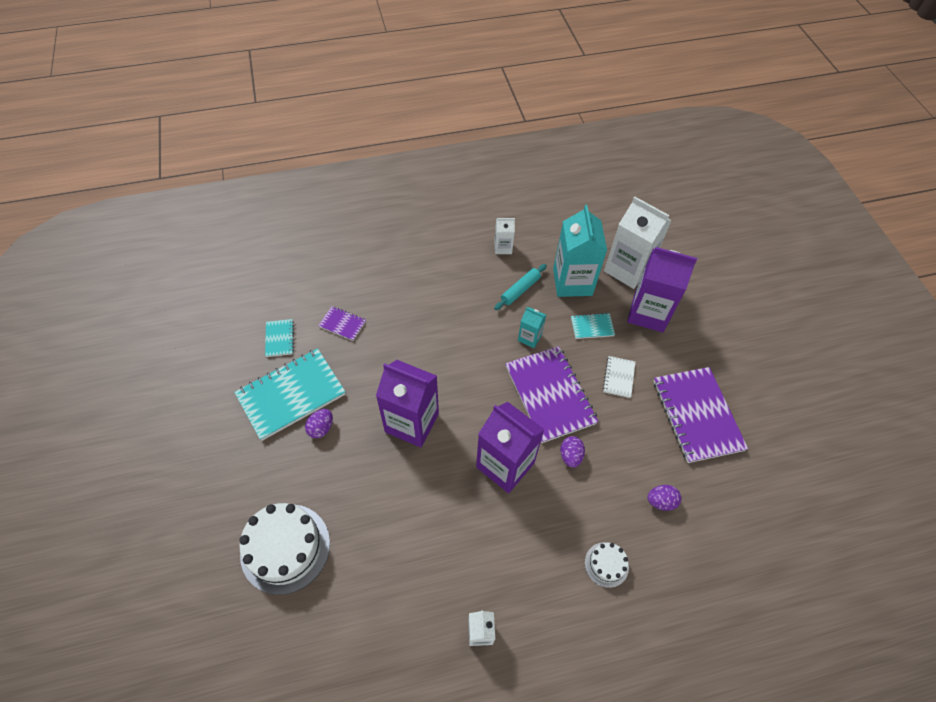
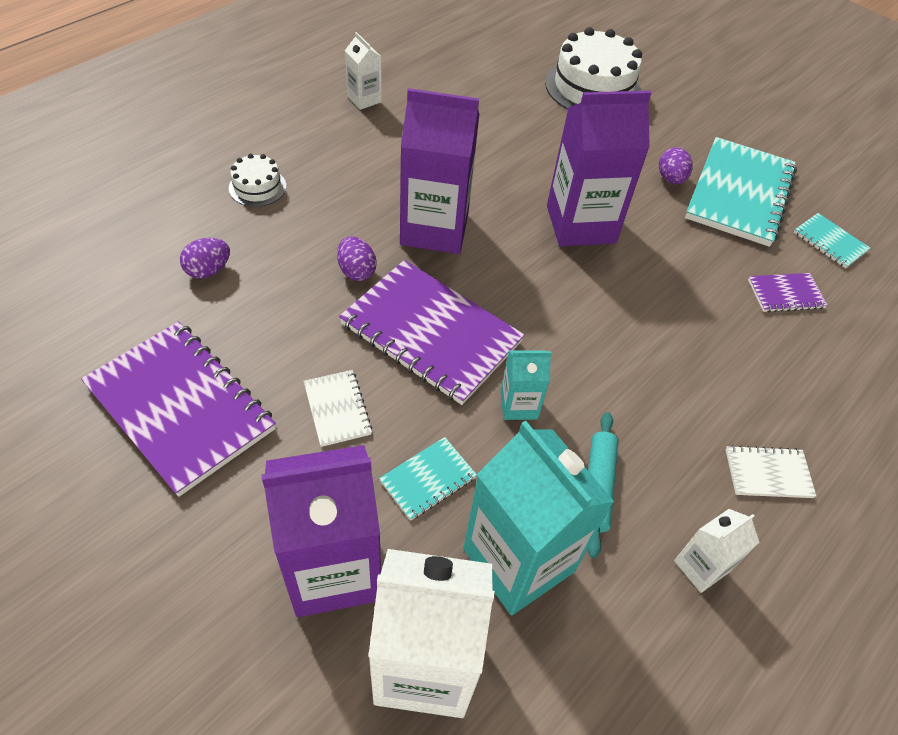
camera: 145 degrees right, 5 degrees down
(443, 261) = (768, 473): none -> white notebook

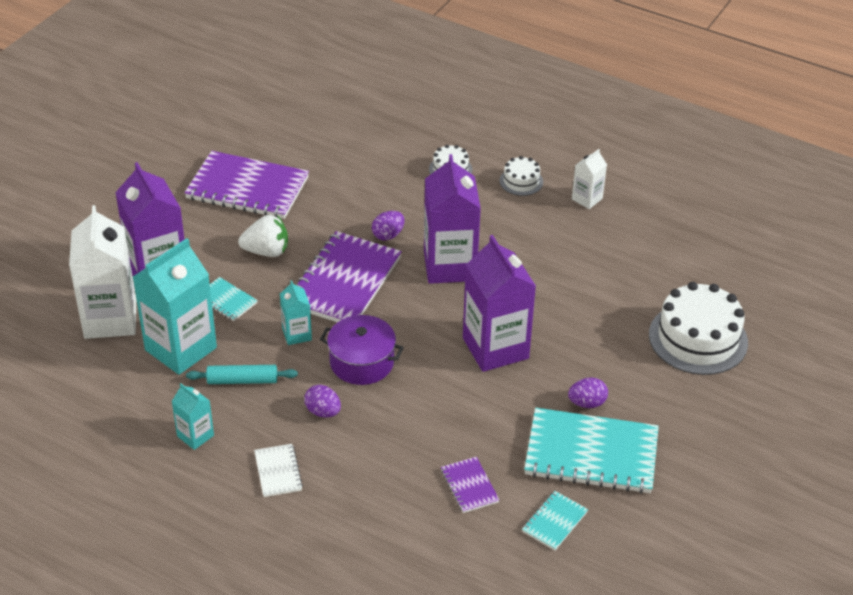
camera: 80 degrees right, 10 degrees down
(181, 407) = (247, 188): purple notebook -> purple notebook turned 75 degrees clockwise
(208, 270) = (359, 169): purple egg -> purple egg (323, 412)
(310, 137) = (521, 181): none -> white cake
(337, 409) = (266, 251): white notebook -> white strawberry
(583, 346) = (362, 362): none -> purple pot
(701, 566) = (195, 436): white carton -> turquoise carton

